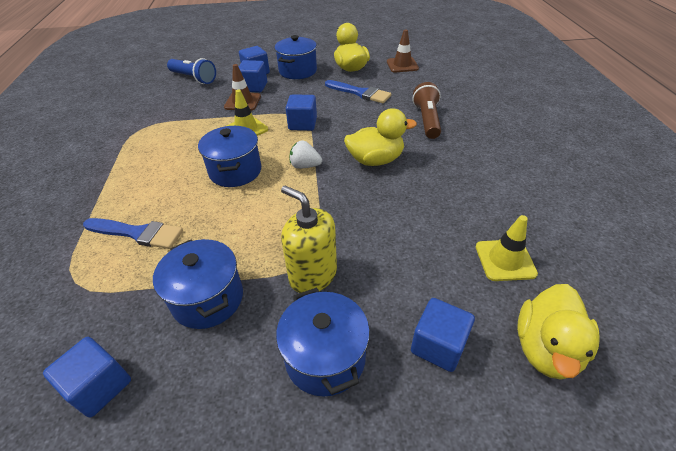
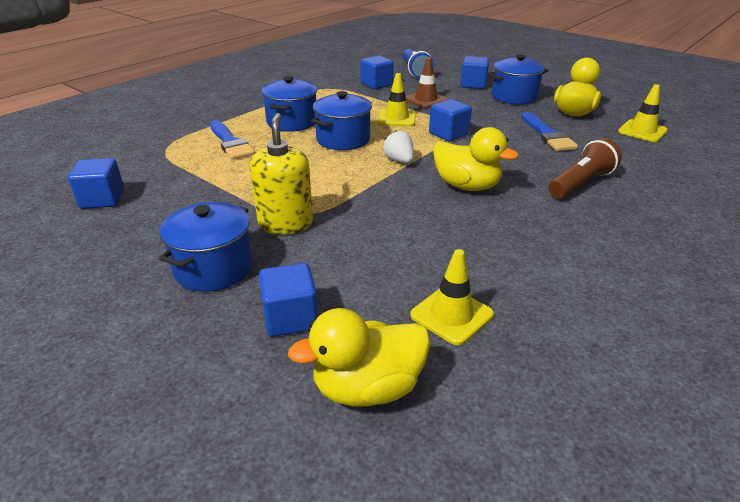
camera: 45 degrees right, 10 degrees down
(208, 299) = (208, 196): blue pot -> blue pot (292, 122)
(254, 87) = (453, 94): blue cube -> blue cube (376, 84)
(402, 65) = (642, 131): brown traffic cone -> yellow traffic cone

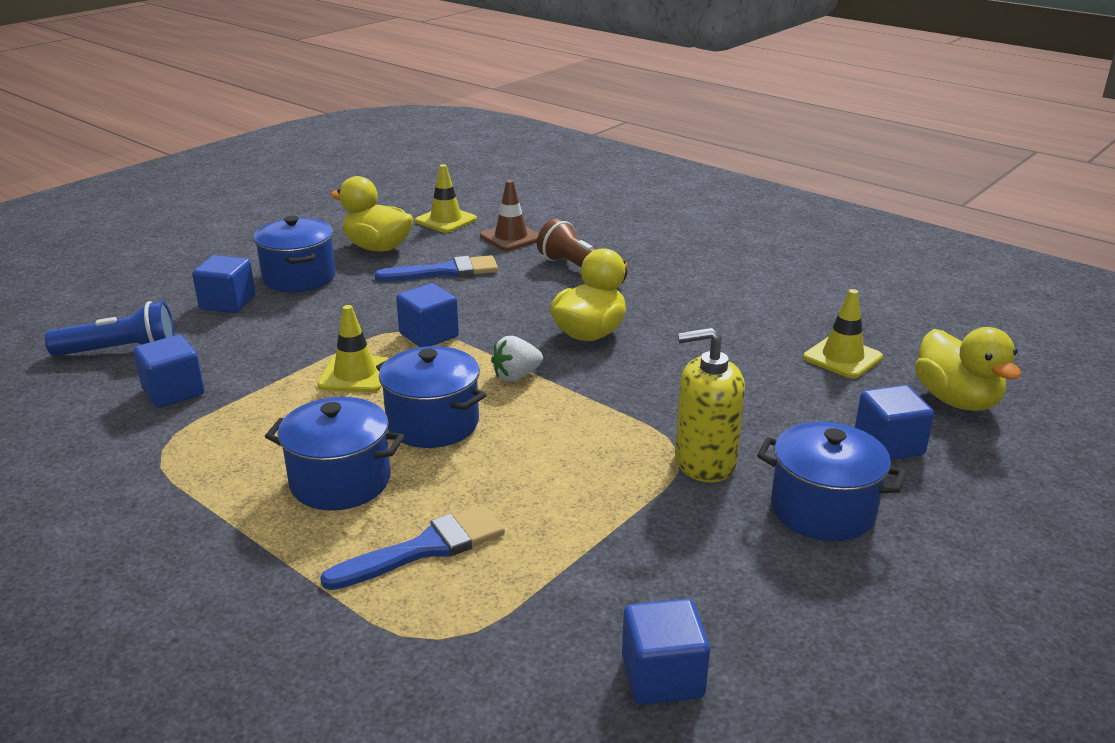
camera: 90 degrees left, 5 degrees down
(426, 100) = (282, 346): brown traffic cone -> brown traffic cone (511, 237)

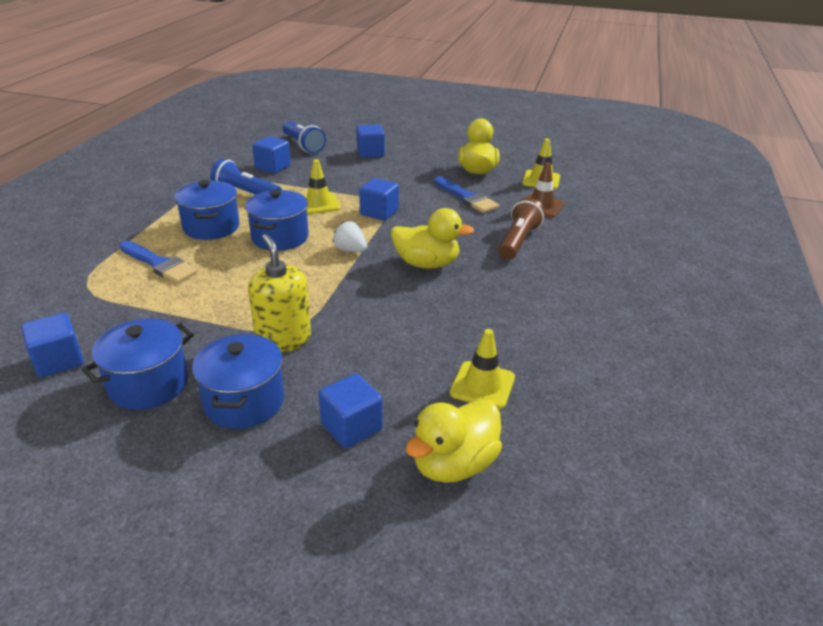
camera: 65 degrees right, 5 degrees up
(249, 432) = (246, 194): none -> blue flashlight
(299, 278) = (416, 161): blue pot -> blue pot (149, 384)

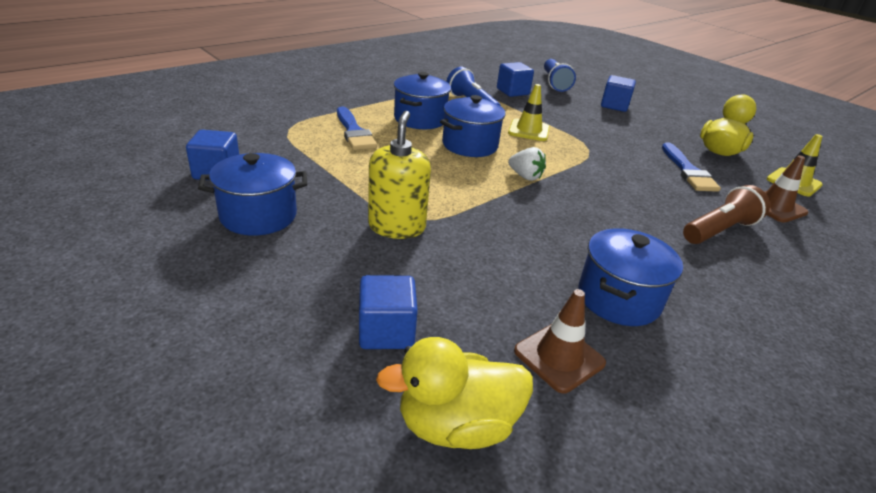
camera: 30 degrees right, 0 degrees up
(244, 401) = (315, 263): blue pot -> blue pot (618, 299)
(350, 250) = (525, 176): white strawberry -> white strawberry turned 150 degrees clockwise
(379, 212) = (581, 155): blue cube -> none
(426, 264) = (594, 215): yellow duck -> none
(482, 385) = (559, 357): yellow traffic cone -> brown traffic cone

